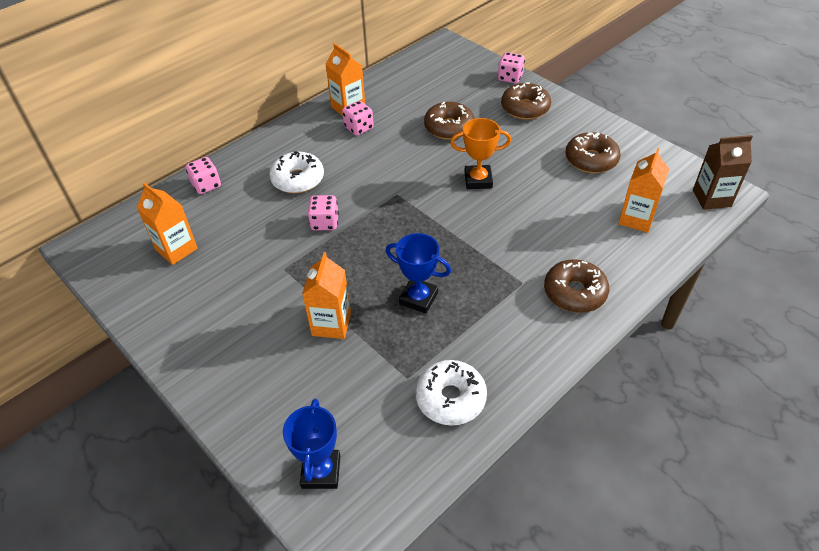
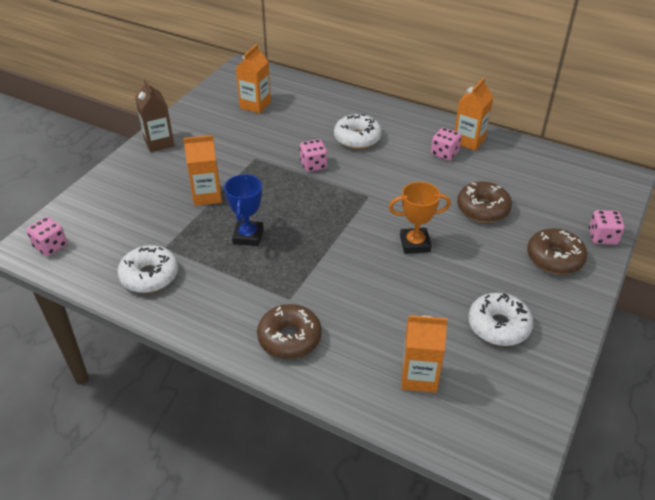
camera: 70 degrees right, 5 degrees down
(206, 185) = (327, 97): pink dice -> pink dice (50, 246)
(321, 471) = (76, 223): blue trophy -> none
(478, 180) = (415, 244): orange trophy -> orange trophy turned 75 degrees counterclockwise
(591, 160) = (498, 326): brown donut -> white donut
(711, 198) = (493, 450): brown carton -> brown carton (159, 142)

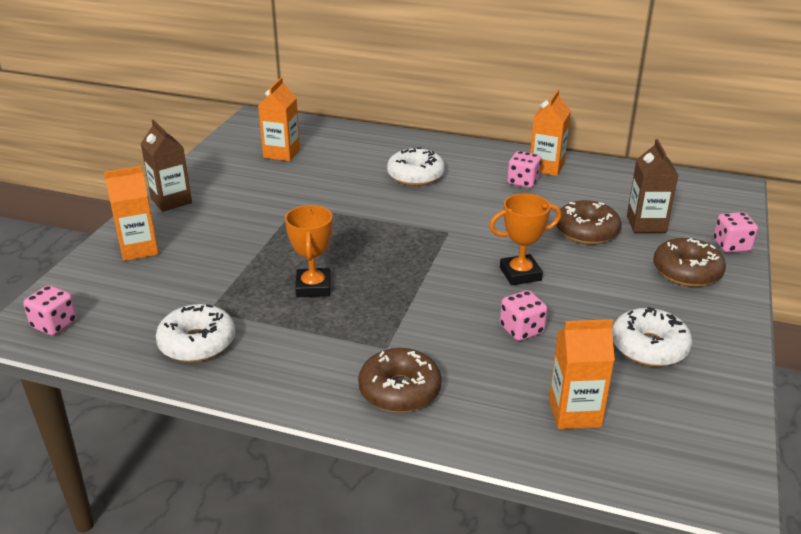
camera: 10 degrees left, 10 degrees down
(207, 196) = (248, 250): orange carton -> orange carton (139, 249)
(248, 236) = (313, 287): blue trophy -> orange trophy
(313, 165) = (371, 207): pink dice -> pink dice (521, 330)
(535, 207) = (646, 224): none -> brown carton

